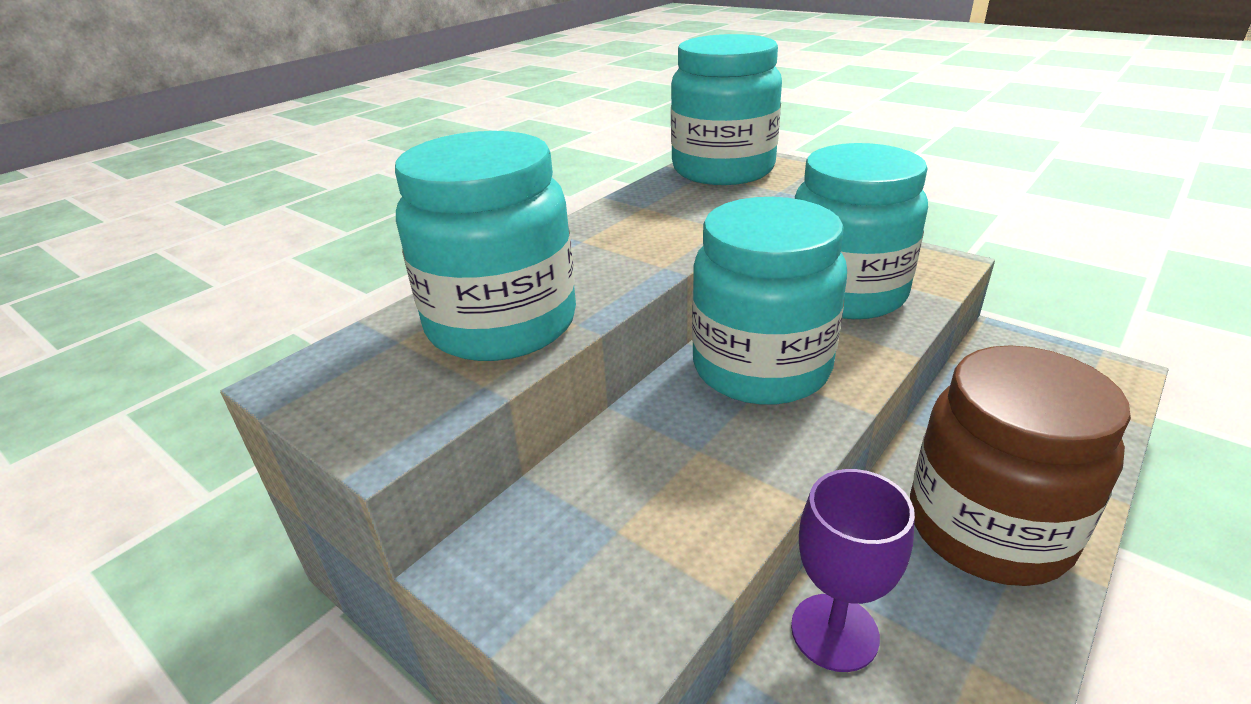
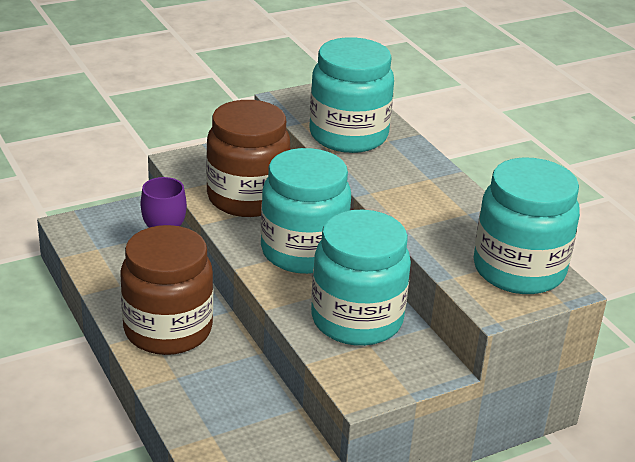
camera: 110 degrees right, 0 degrees up
(671, 477) = (247, 198): none -> brown jar

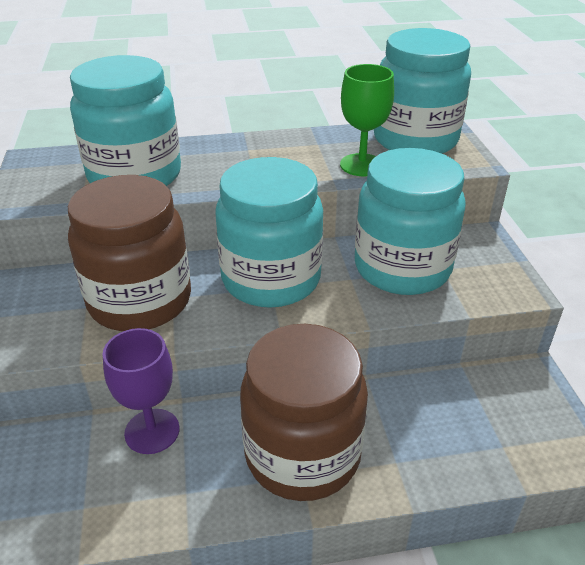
camera: 70 degrees left, 5 degrees up
(442, 242) = (362, 165): none -> green goblet

